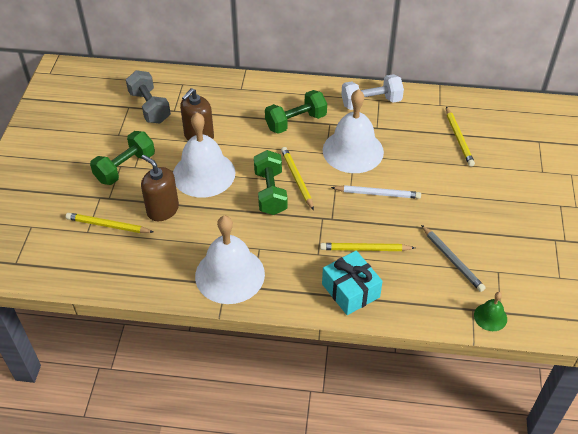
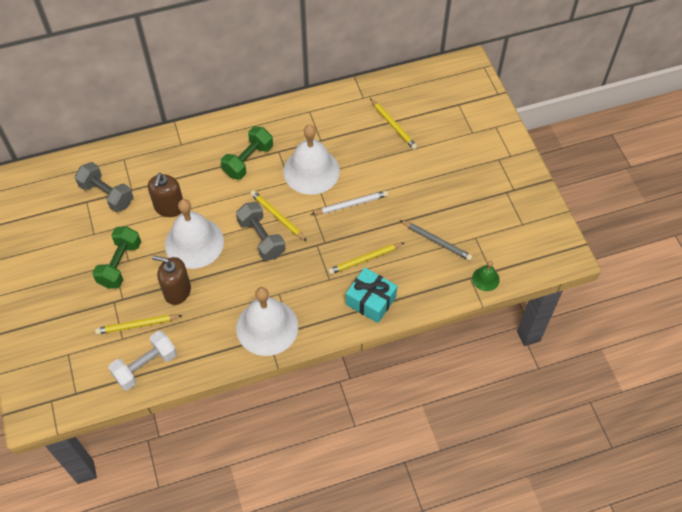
camera: 25 degrees left, 10 degrees up
(270, 192) = (261, 238): green dumbbell -> grey dumbbell
(371, 102) = (304, 116): white dumbbell -> white dumbbell (145, 366)

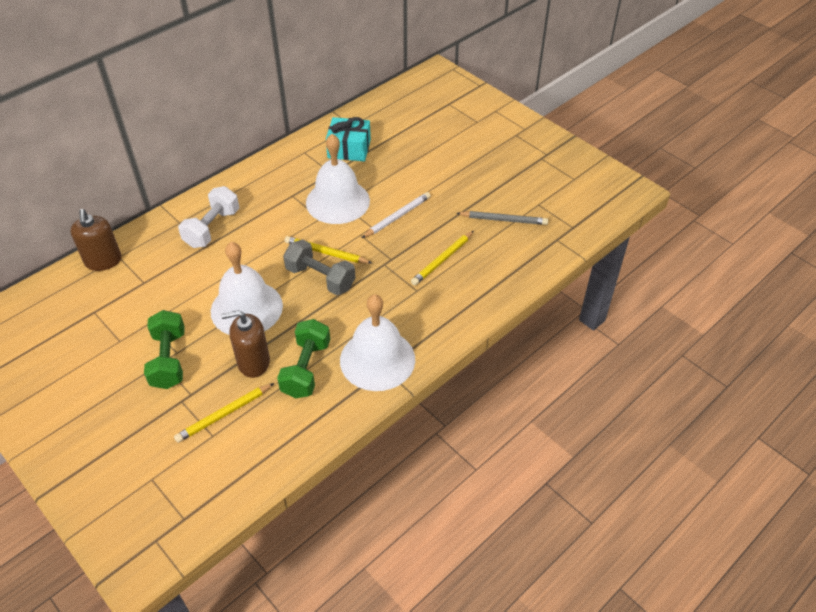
camera: 25 degrees left, 10 degrees down
(107, 194) = (116, 297): grey dumbbell -> none
(145, 366) = (258, 453): white dumbbell -> white dumbbell (212, 228)
(169, 207) = (198, 284): brown soap dispenser -> brown soap dispenser (103, 261)
(248, 160) = (264, 213): green dumbbell -> green dumbbell (306, 369)
(370, 300) = (472, 294): turquoise gift -> turquoise gift (349, 149)
(393, 125) = (397, 138): yellow pencil -> none
(485, 279) = (572, 235): green bell -> none

